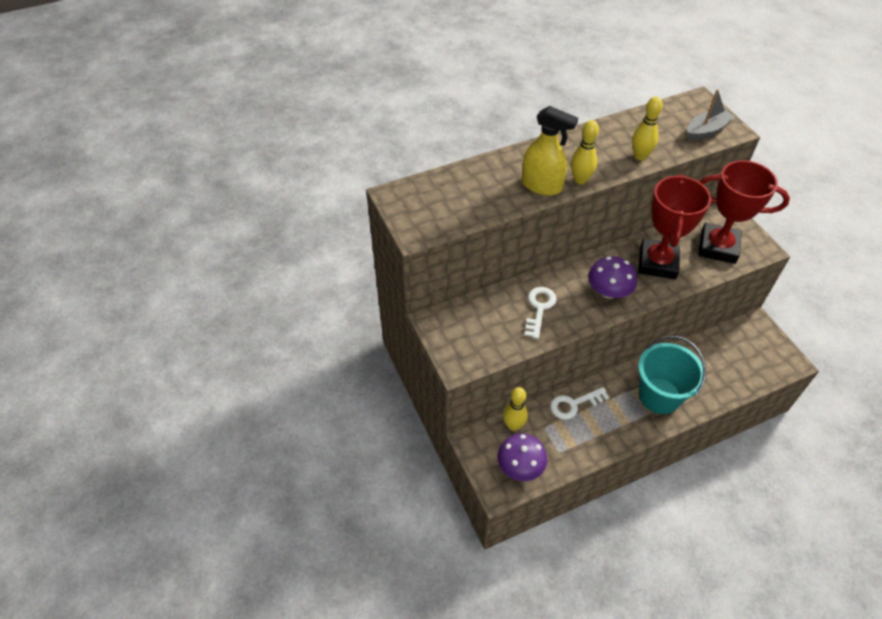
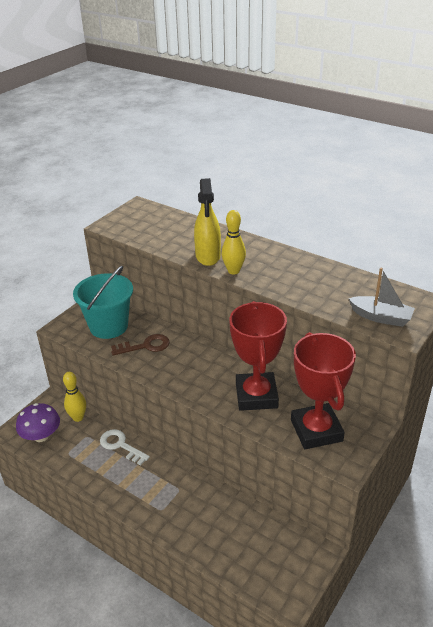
camera: 60 degrees right, 15 degrees down
(539, 308) = (145, 346): white key -> brown key
(608, 291) = (195, 377): purple mushroom -> none
(640, 156) = (298, 291): yellow bowling pin -> none
(657, 263) = (256, 395): red trophy -> red trophy turned 75 degrees counterclockwise
(659, 395) = (167, 500): turquoise bucket -> turquoise bucket (109, 326)

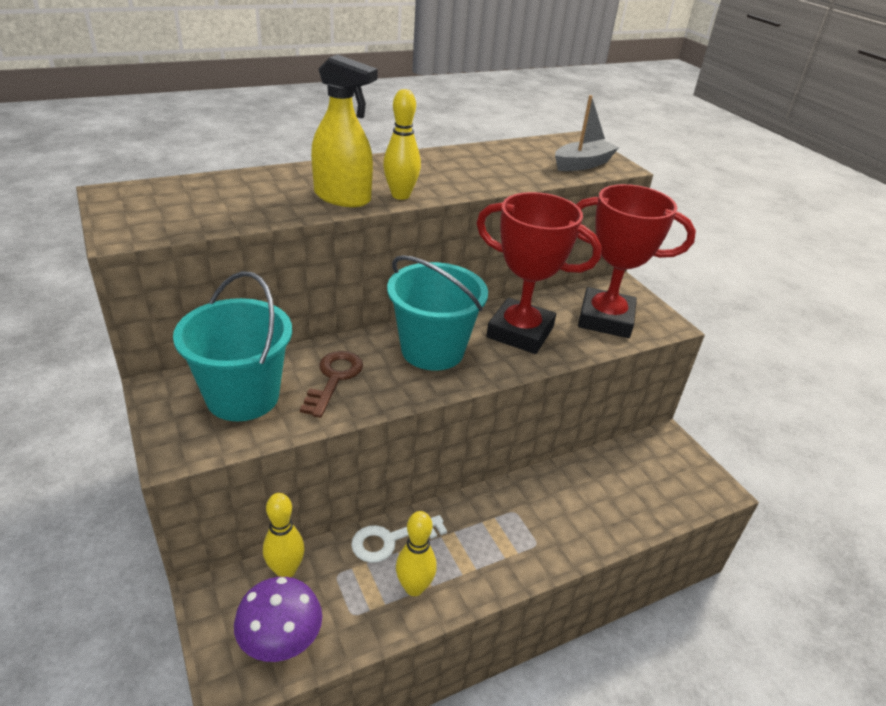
camera: 65 degrees left, 0 degrees up
(97, 468) = (414, 587): none -> yellow bowling pin
(202, 368) = (432, 350): none -> turquoise bucket

